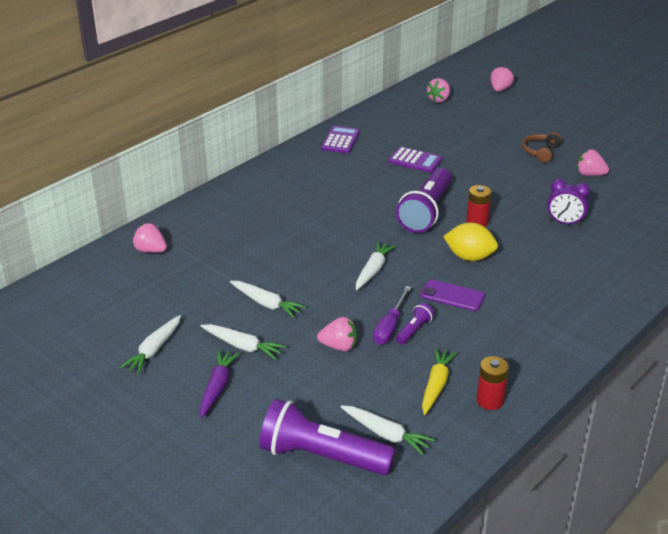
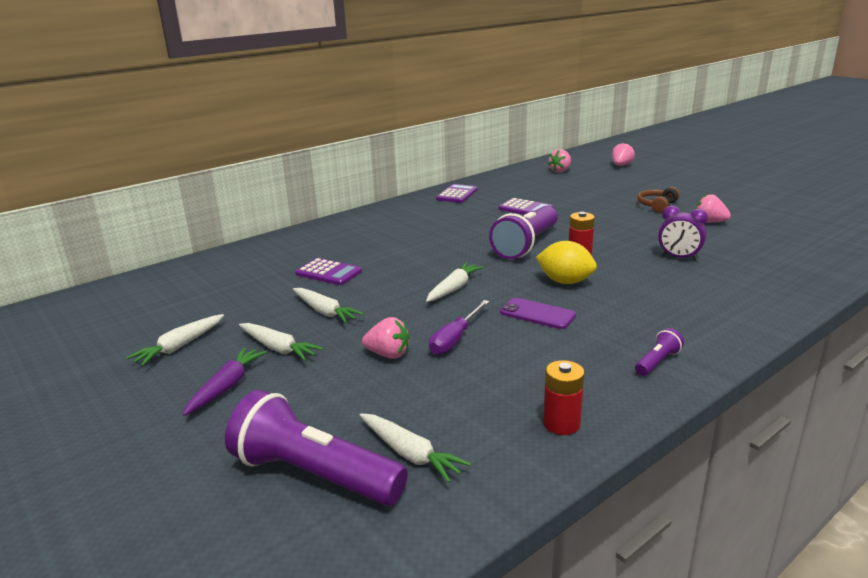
camera: 10 degrees right, 10 degrees down
(151, 250) = (232, 264): pink strawberry -> none
(250, 257) = (328, 273): none -> purple calculator
(414, 330) = (483, 343): purple flashlight -> purple flashlight (657, 362)
(436, 385) = (494, 401): yellow carrot -> none

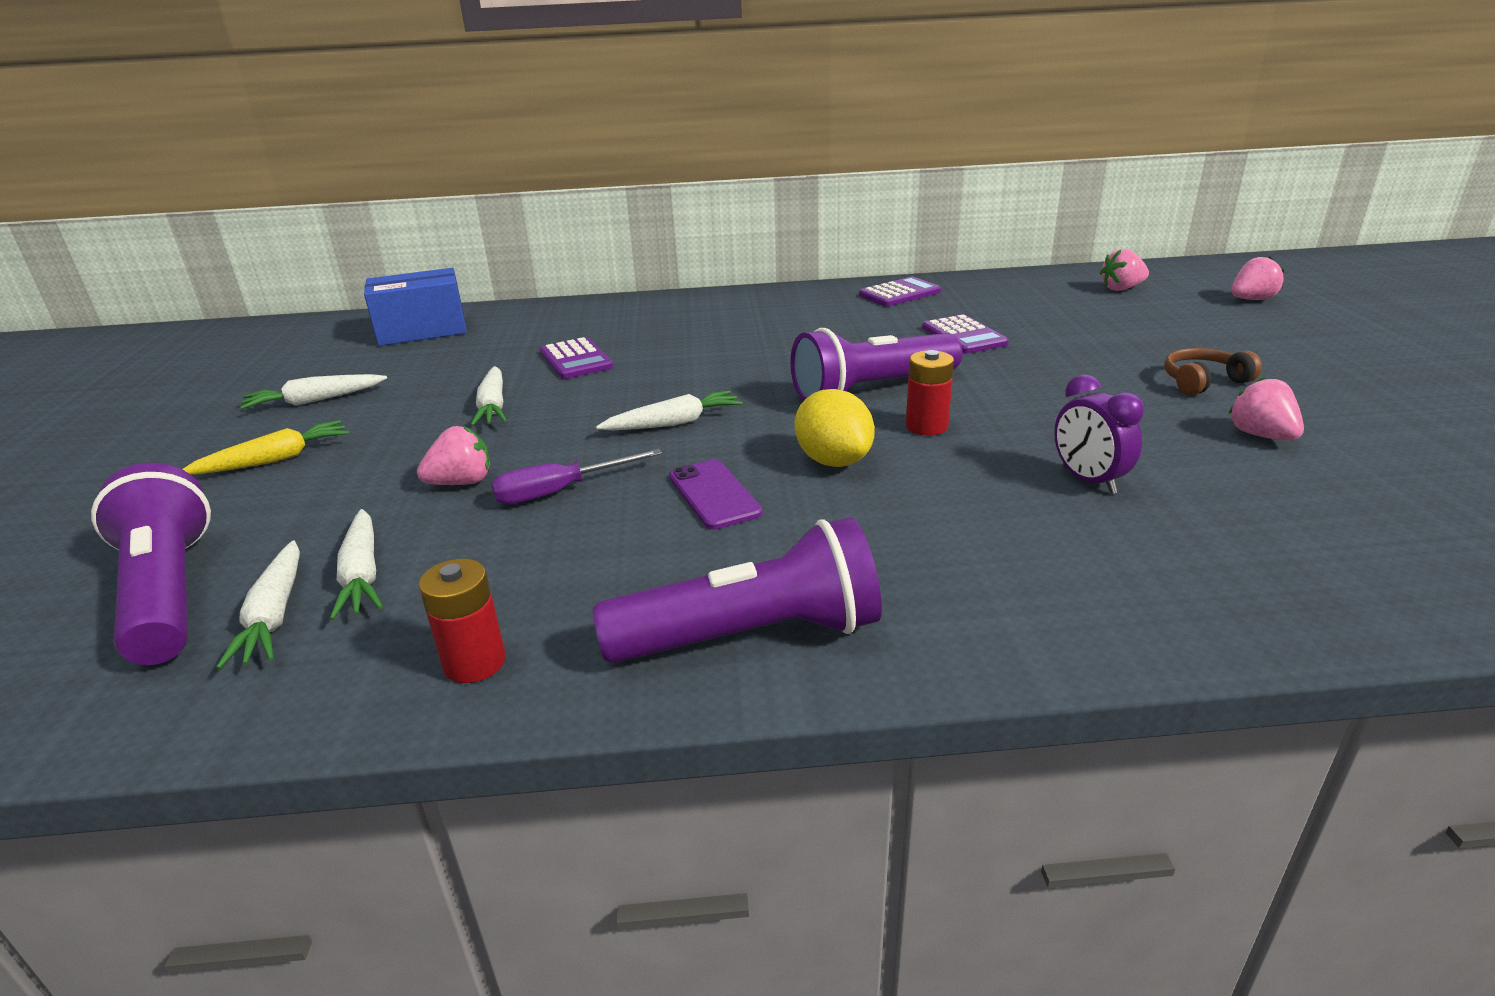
camera: 35 degrees right, 5 degrees up
(174, 284) = (422, 331): none -> blue box
(227, 386) = (275, 459): purple carrot -> yellow carrot
(278, 348) = (383, 434): white carrot -> white carrot (362, 575)
(388, 354) = (462, 482): pink strawberry -> pink strawberry turned 75 degrees counterclockwise
(657, 362) = (752, 635): purple flashlight -> purple flashlight, size x2.24

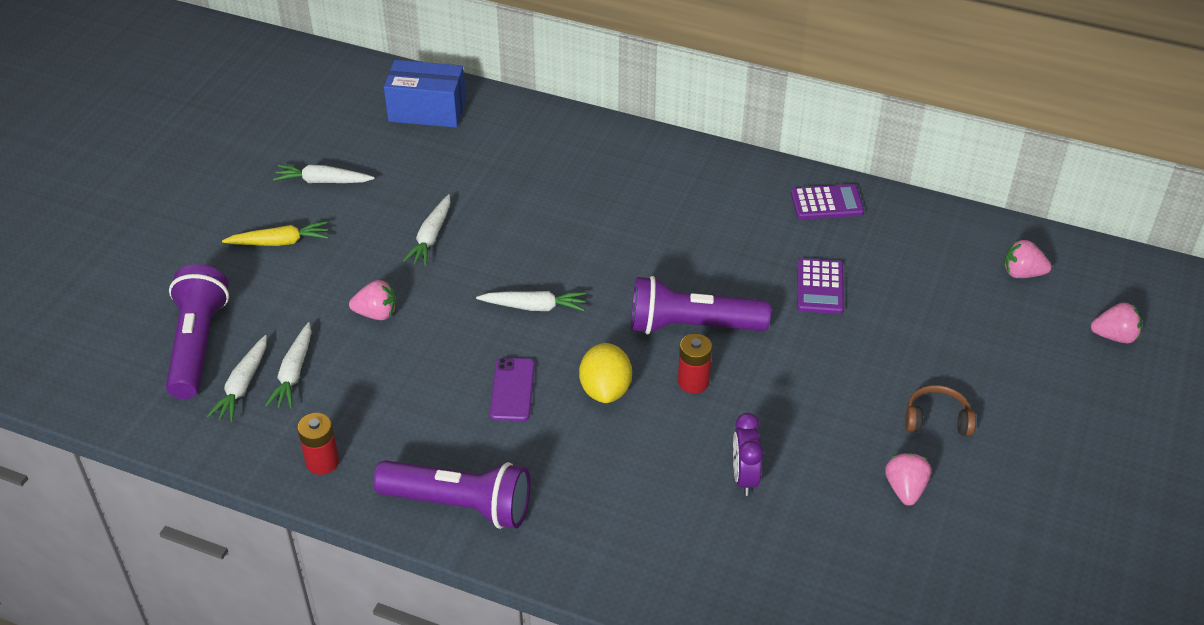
camera: 25 degrees right, 15 degrees up
(560, 491) = (428, 347): purple screwdriver -> none
(575, 360) = (514, 199): purple calculator -> none

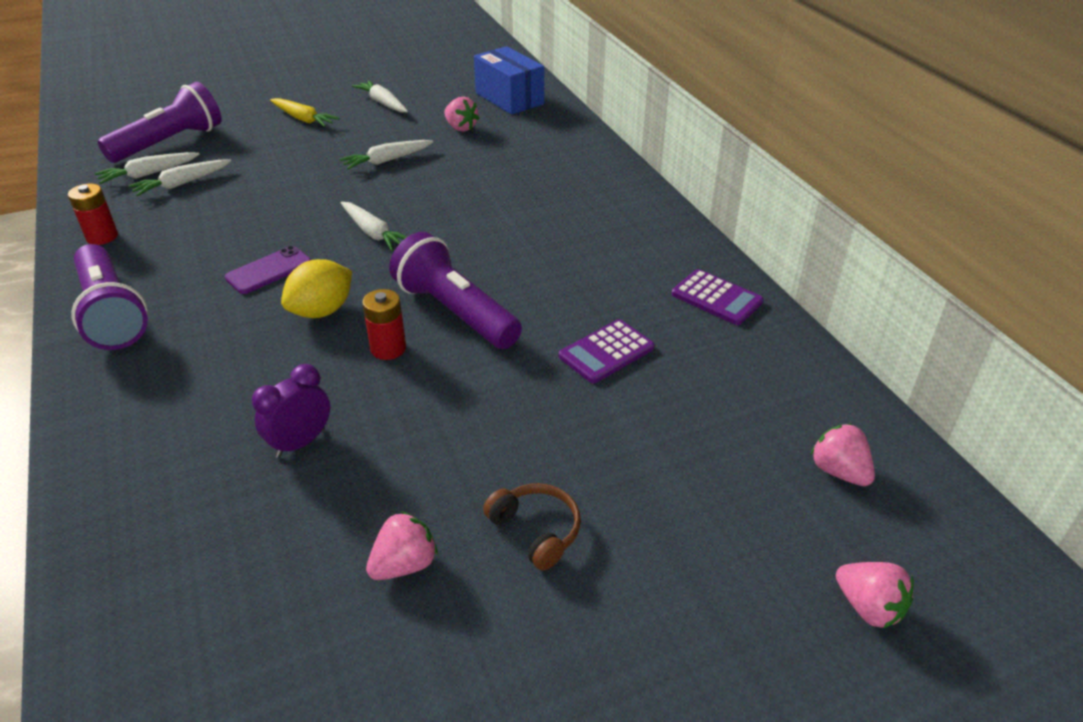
camera: 45 degrees right, 5 degrees down
(376, 314) = (280, 181): pink strawberry -> pink strawberry (461, 128)

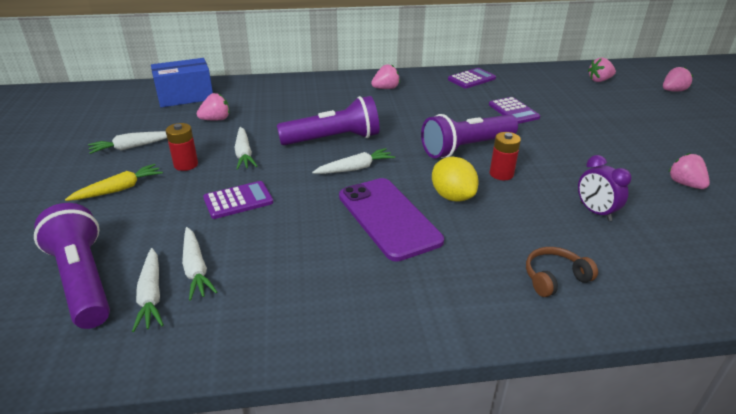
camera: 75 degrees left, 5 degrees down
(102, 237) = (276, 326): red battery -> red battery (186, 164)
(112, 313) = (427, 309): purple flashlight -> purple flashlight (333, 139)
(269, 270) = (388, 218): purple phone -> purple phone, size x1.80
(292, 178) = (238, 200): none -> purple calculator
(536, 530) = (651, 147): brown headphones -> brown headphones (554, 278)
(619, 221) = (385, 88): none -> pink strawberry

